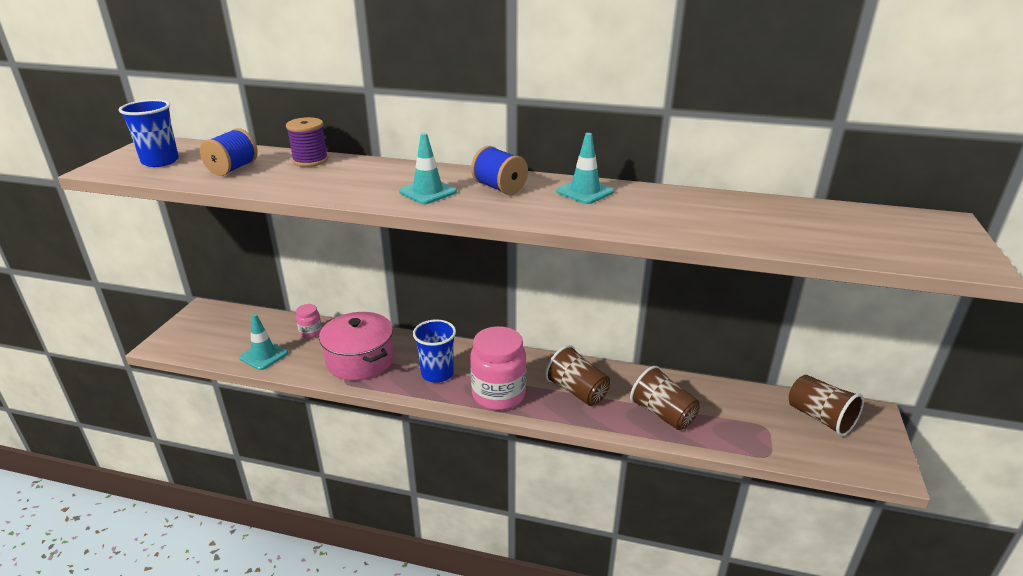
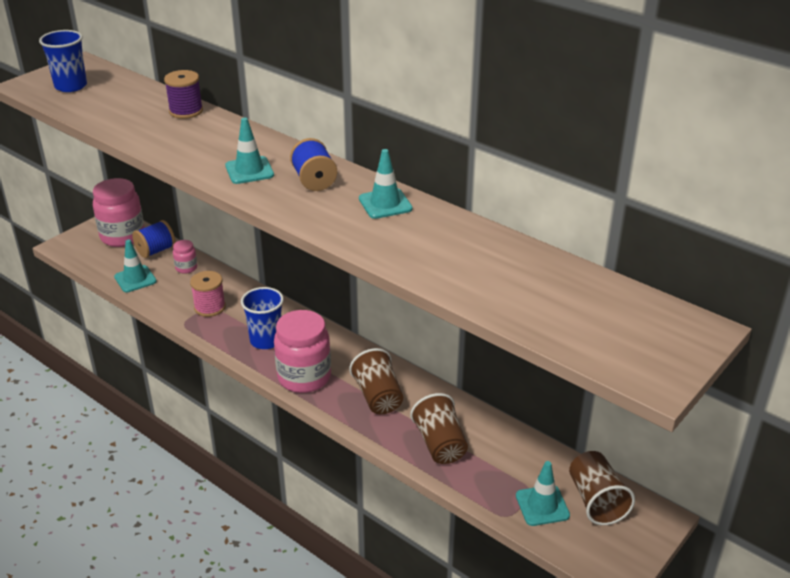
camera: 25 degrees right, 5 degrees up
(223, 321) = (122, 236): none -> pink jar
(233, 169) = (118, 107): blue spool -> blue spool (156, 250)
(360, 360) = (210, 307): pink pot -> pink spool
(786, 436) = (542, 505): none -> turquoise traffic cone

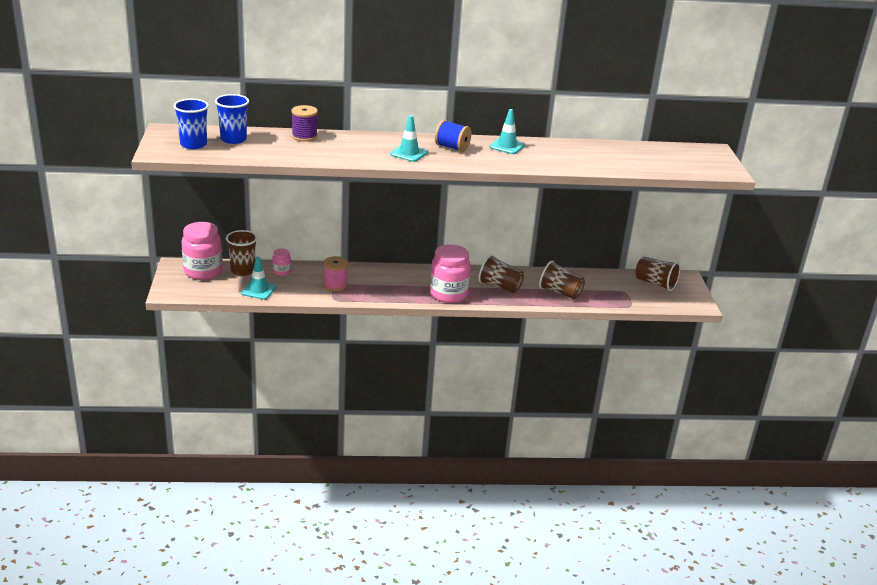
camera: 45 degrees left, 5 degrees down
(156, 250) = (243, 270): blue spool -> brown cup
(266, 340) = (398, 287): blue cup -> blue cup (233, 139)
(542, 505) = (638, 295): turquoise traffic cone -> none

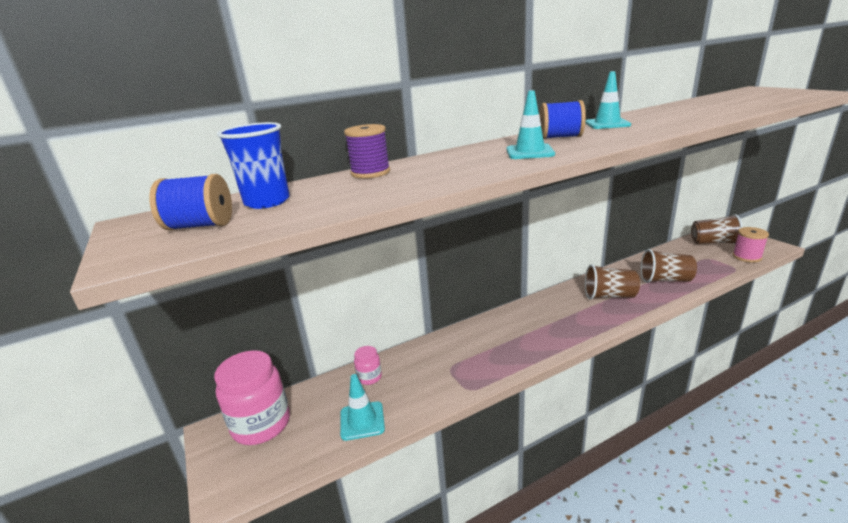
camera: 20 degrees left, 5 degrees down
(193, 144) = (200, 226): blue cup -> blue spool
(243, 270) = (317, 398): brown cup -> none
(335, 285) = (450, 368): pink spool -> pink spool (746, 257)
(448, 294) = (578, 325): pink jar -> none

